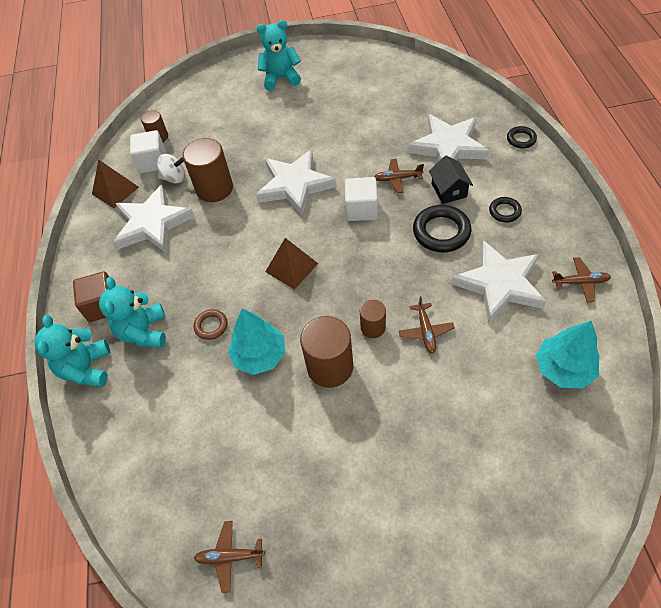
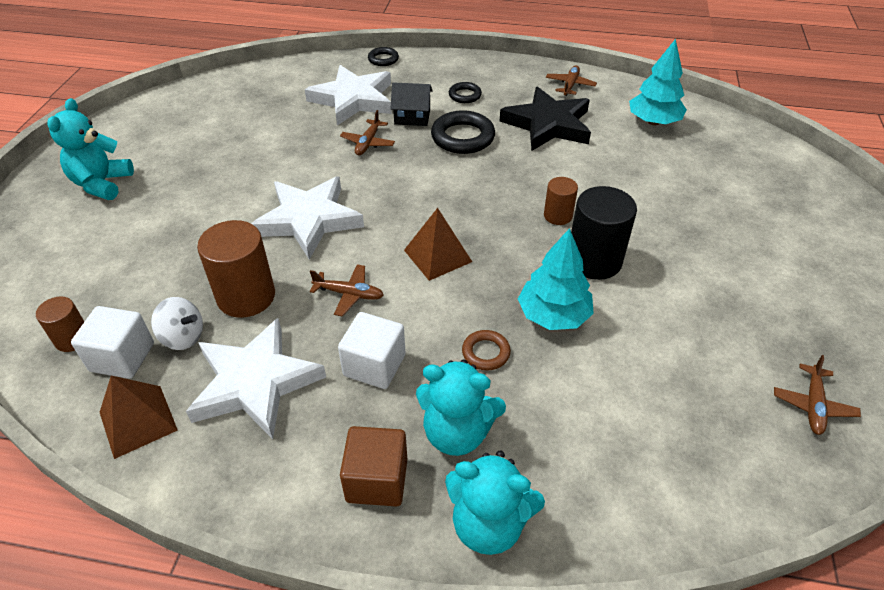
camera: 75 degrees left, 10 degrees down
(174, 178) = (183, 337): white spinning top -> white spinning top turned 90 degrees clockwise
(330, 367) = (594, 260): brown cylinder -> black cylinder
(361, 209) = (391, 179): white cube -> white cube (374, 365)
(426, 331) = (580, 183): brown plane -> brown plane (349, 294)
(499, 284) = (548, 124): white star -> black star

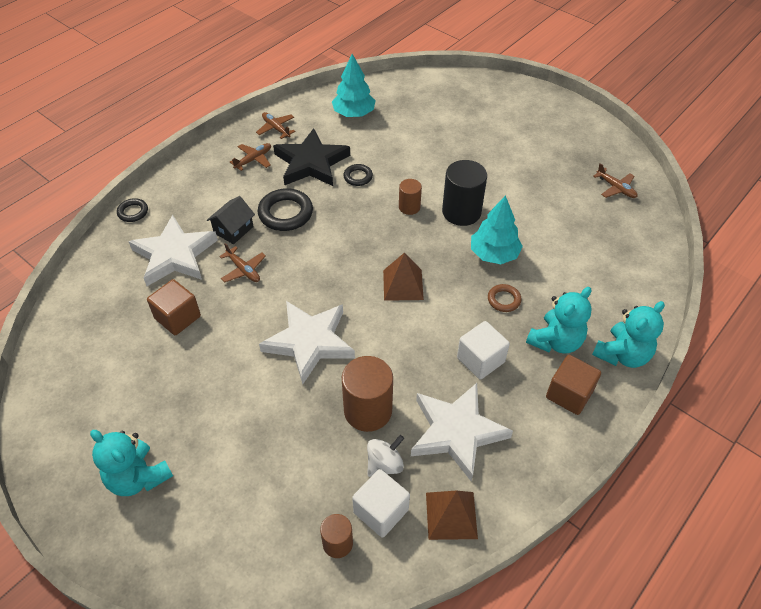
camera: 60 degrees left, 5 degrees up
(283, 131) = (178, 317): none -> brown cube
(349, 294) = (407, 348): brown plane -> brown plane (253, 159)
(465, 95) = (234, 188): black ring -> black ring (358, 177)

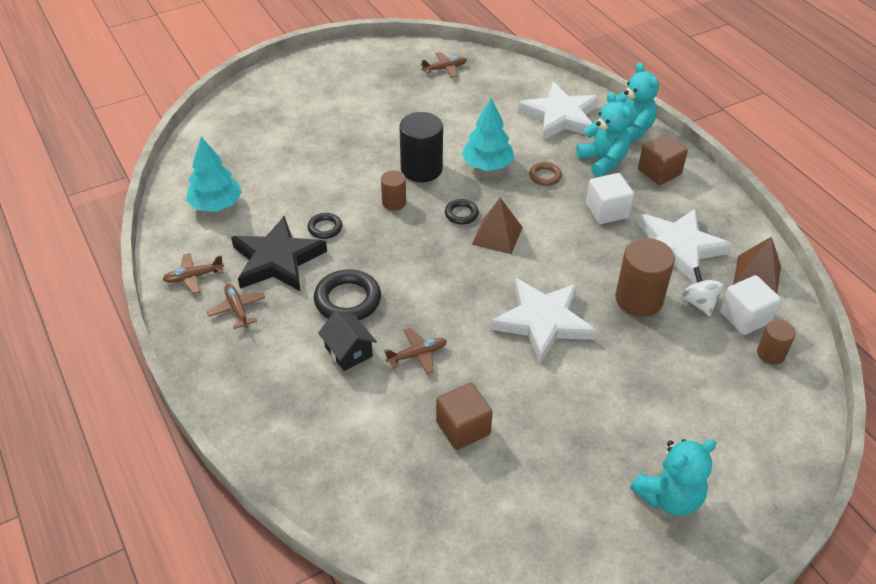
camera: 70 degrees left, 5 degrees down
(133, 212) = (260, 448): black ring -> black ring (461, 214)
(175, 255) = (361, 415): white star -> white star (560, 117)

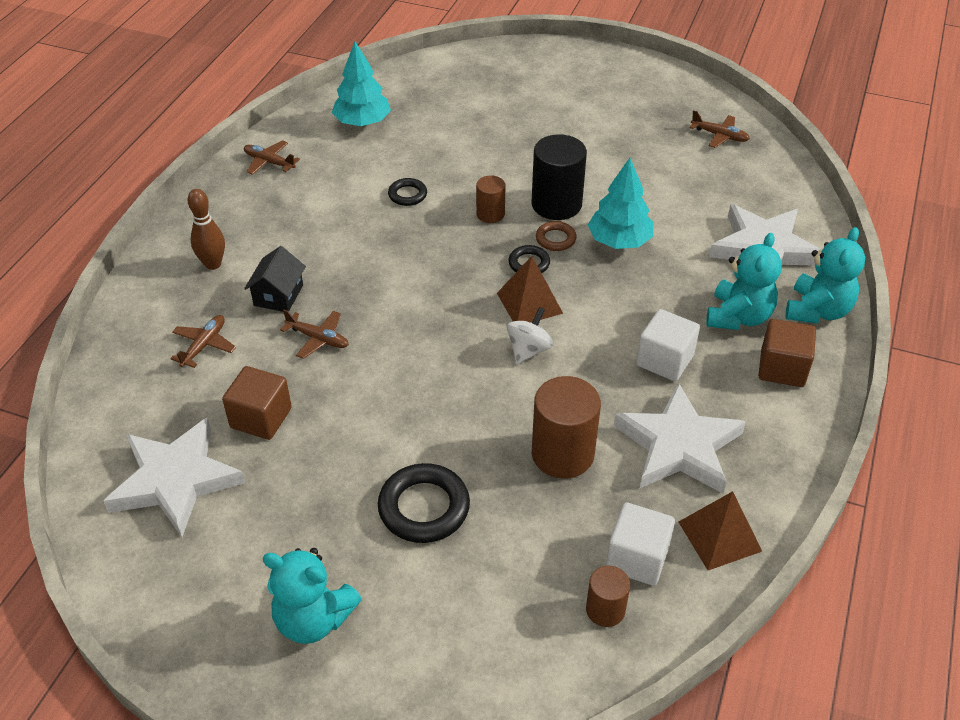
camera: 50 degrees right, 0 degrees up
(237, 309) = (259, 206): brown plane -> brown plane (204, 345)
(270, 370) = (213, 264): none -> brown bowling pin
(277, 260) = (338, 192): black star -> none
(347, 300) = (337, 259): black ring -> black ring (424, 508)
(542, 322) = (449, 398): white star -> white star (175, 480)
(545, 176) = (657, 288): brown ring -> brown ring (555, 239)
(699, 303) = (614, 506): white spinning top -> white spinning top (528, 350)

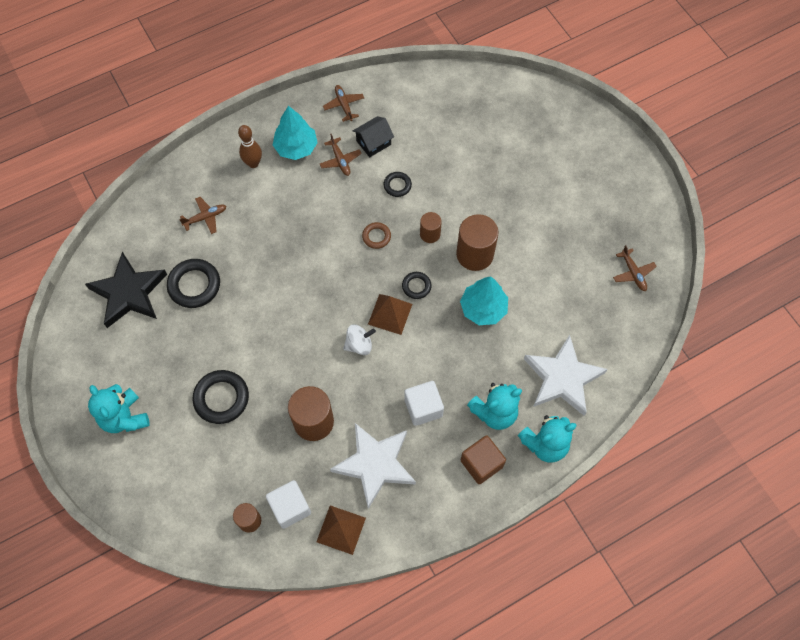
camera: 40 degrees right, 20 degrees up
(175, 480) = (129, 293): white star -> black star
(261, 418) = (194, 285): brown cube -> black ring
(278, 295) = (267, 210): black house -> black house (373, 143)
(318, 339) = (262, 255): brown plane -> brown plane (340, 160)
(362, 122) = (423, 108): turquoise tree -> turquoise tree (296, 147)
(555, 239) = (448, 280): brown ring -> brown ring (376, 236)
(556, 204) = (474, 254): black cylinder -> brown cylinder

